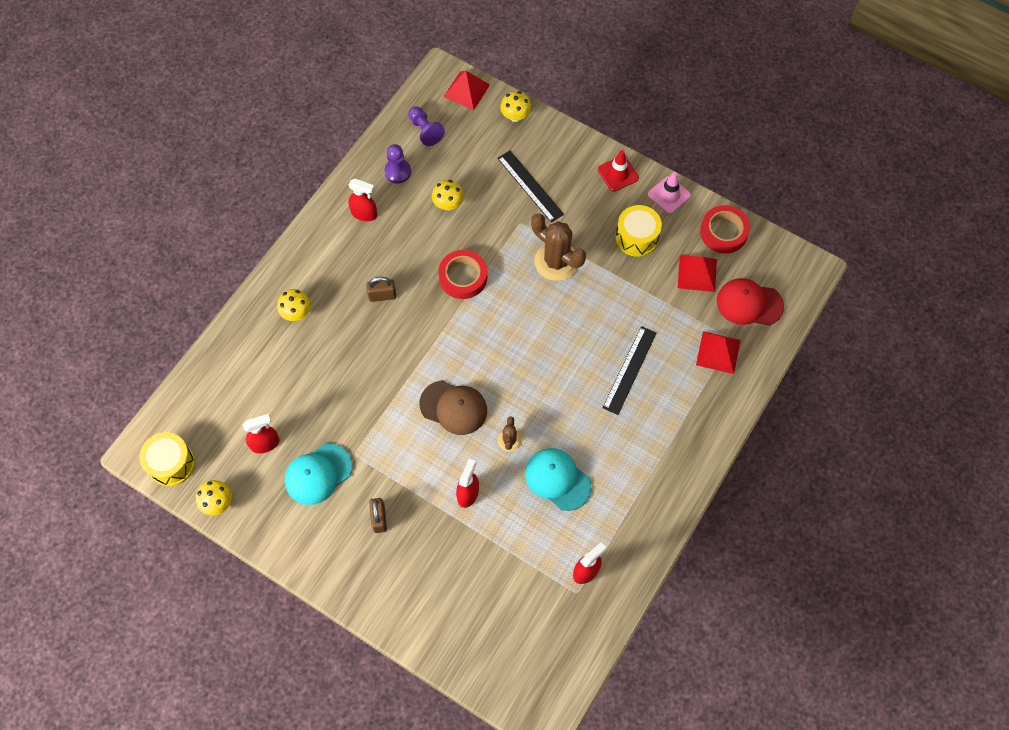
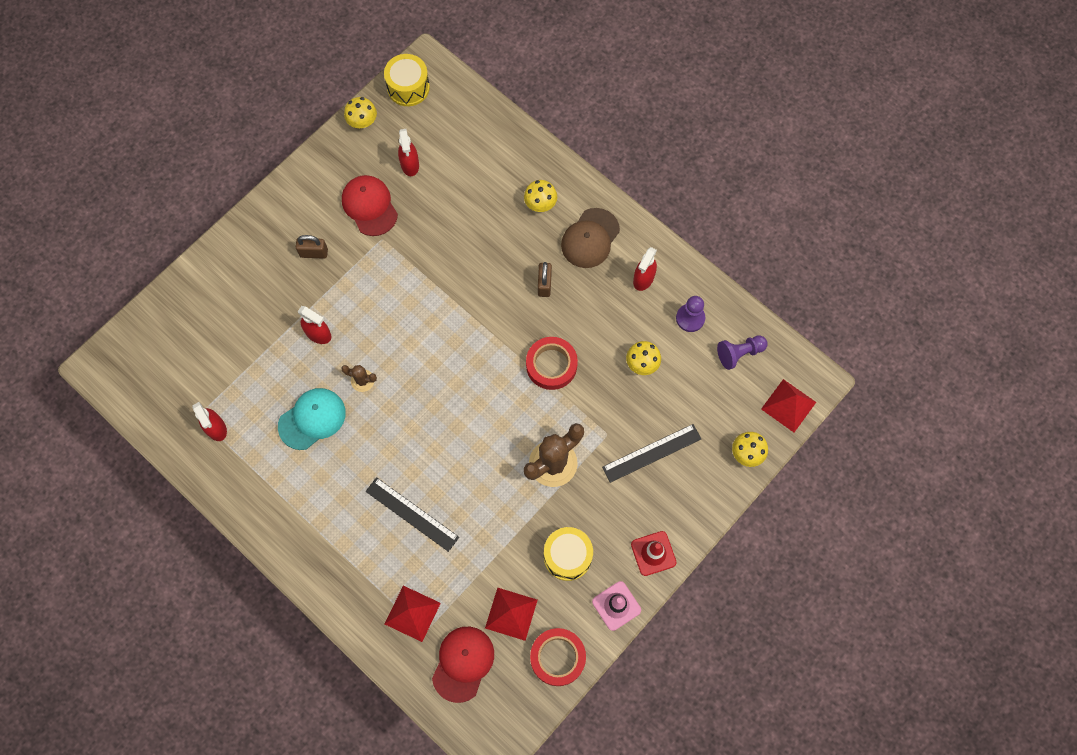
camera: 100 degrees right, 5 degrees up
(318, 474) = (369, 206): turquoise cap -> red cap
(453, 407) = (409, 334): brown cap -> brown cap (590, 238)

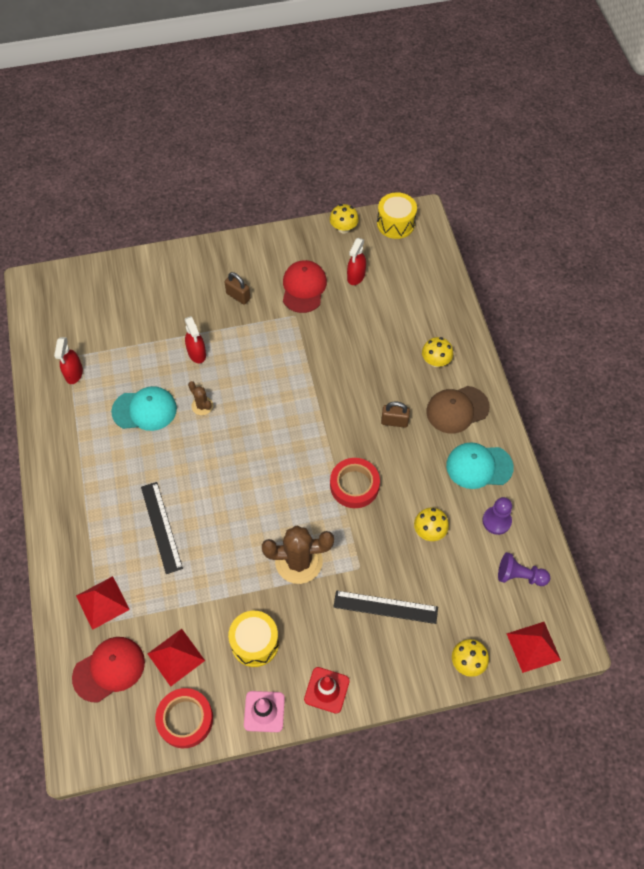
camera: 35 degrees right, 10 degrees down
(544, 284) = (394, 421): brown padlock -> brown padlock turned 60 degrees clockwise
(643, 279) = (479, 466): red spray bottle -> turquoise cap

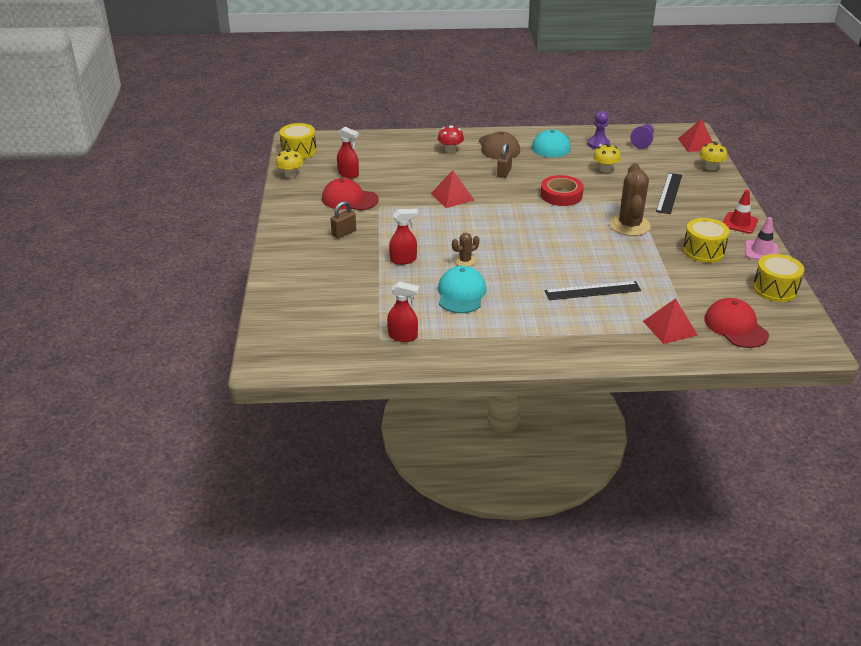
camera: 80 degrees left, 25 degrees down
(176, 657) = (720, 290): red pyramid -> red pyramid (452, 196)
(185, 719) = (775, 289): red tape -> yellow drum
(435, 361) = (450, 150): yellow mushroom -> red mushroom

